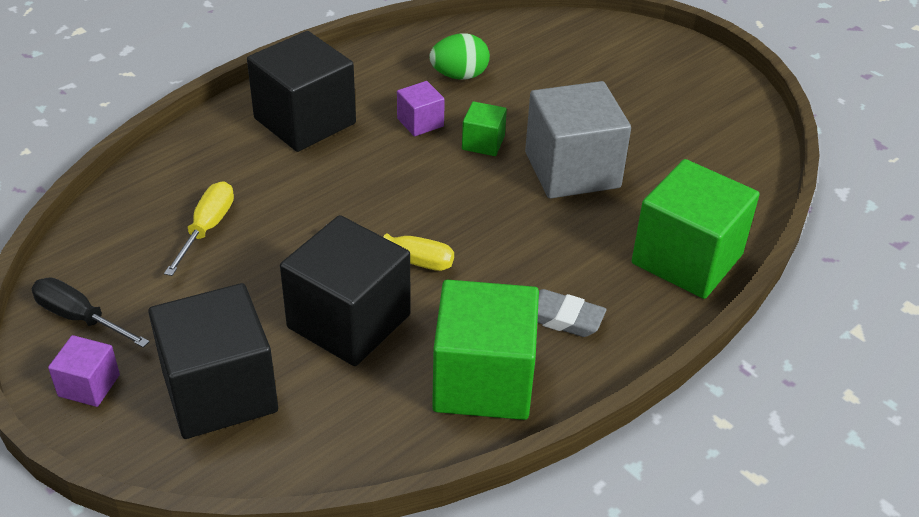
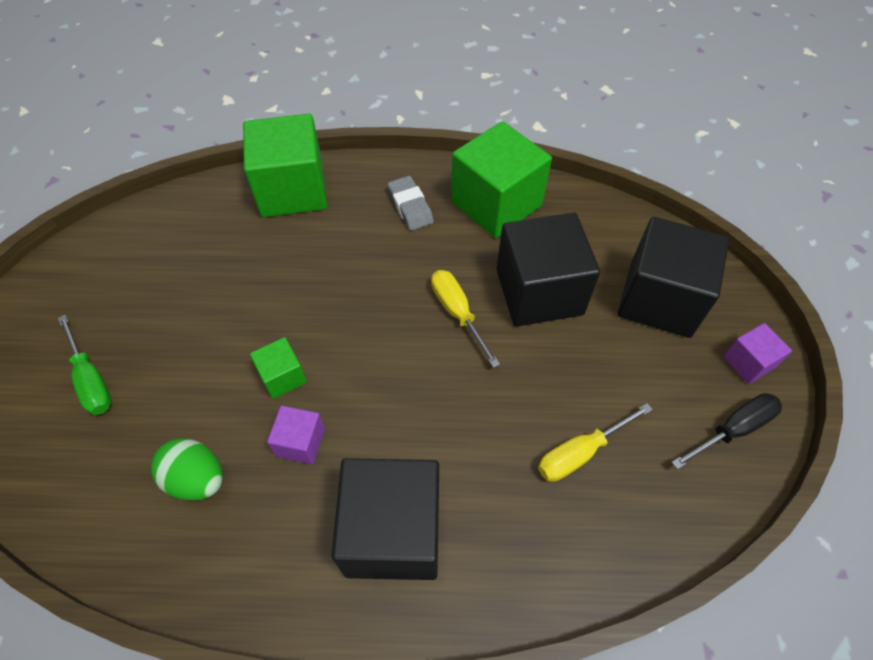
camera: 135 degrees left, 15 degrees up
(79, 318) = (733, 429): black screwdriver -> black screwdriver turned 105 degrees counterclockwise
(572, 170) = (259, 300): grey cube -> none
(601, 72) = (91, 380): none -> green screwdriver

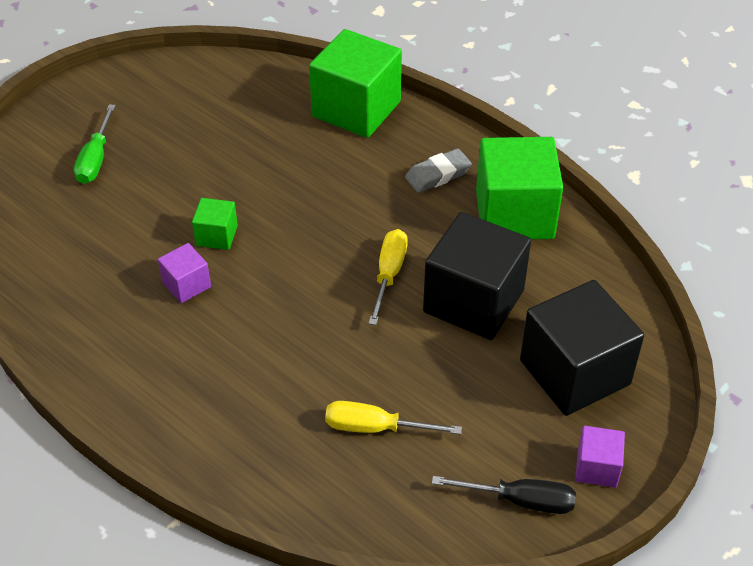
camera: 40 degrees right, 10 degrees down
(197, 479) = (101, 262): green egg -> none
(393, 532) = (189, 379): black cube -> none
(410, 206) = (438, 175): grey eraser -> grey eraser turned 45 degrees clockwise

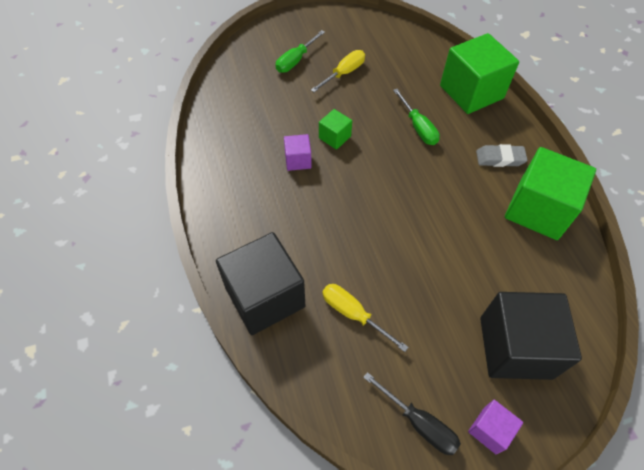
camera: 30 degrees right, 10 degrees up
(317, 179) = (418, 127): none -> green screwdriver
(389, 274) = (426, 212): yellow screwdriver -> yellow screwdriver (344, 73)
(473, 301) = (472, 258): black cube -> black cube (265, 297)

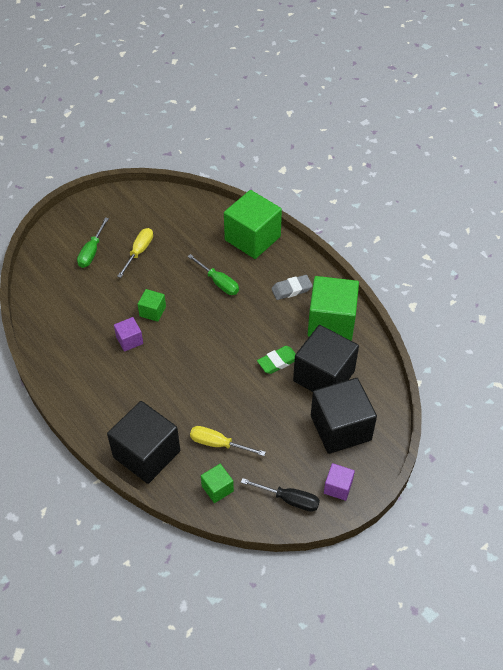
camera: 20 degrees left, 5 degrees down
(332, 372) = (217, 488): none -> green cube
(458, 237) = (278, 362): none -> green eraser
(511, 272) = (324, 376): none -> black cube

